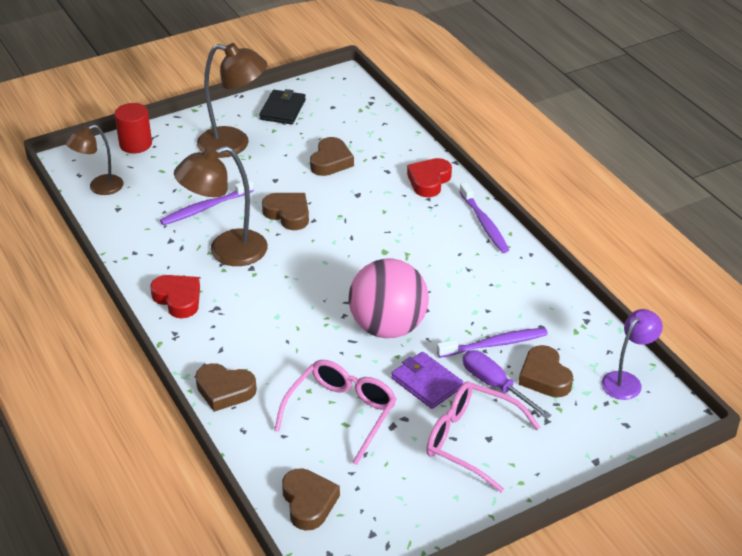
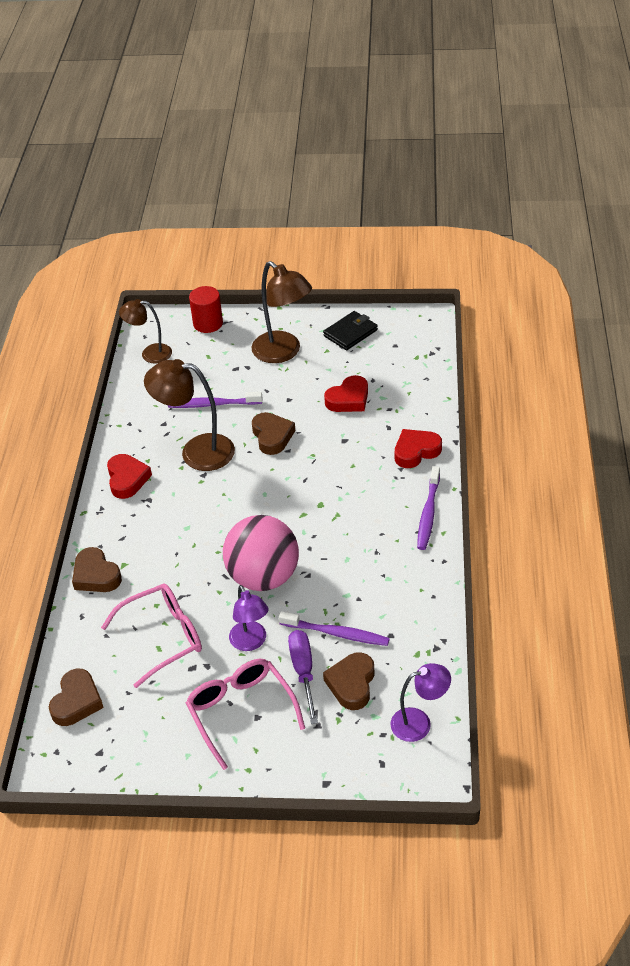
camera: 35 degrees right, 5 degrees up
(331, 161) = (348, 399): brown heart -> red heart
(427, 383) = (251, 642): purple wallet -> purple lamp

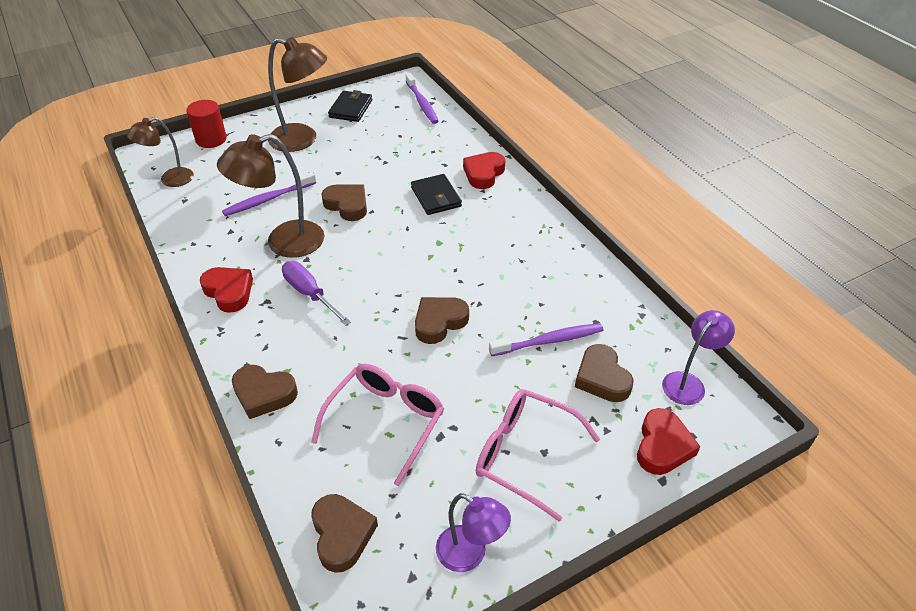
camera: 35 degrees left, 0 degrees up
(251, 642) = (478, 385): purple lamp -> purple lamp (470, 554)
(263, 577) = (439, 322): pink ball -> brown heart
(303, 672) = (550, 388): purple screwdriver -> purple screwdriver (310, 294)
(348, 399) = (392, 155): red heart -> red heart (662, 446)
(353, 458) = (436, 197): none -> black wallet
(428, 513) = (536, 214): purple toothbrush -> purple toothbrush (422, 103)

